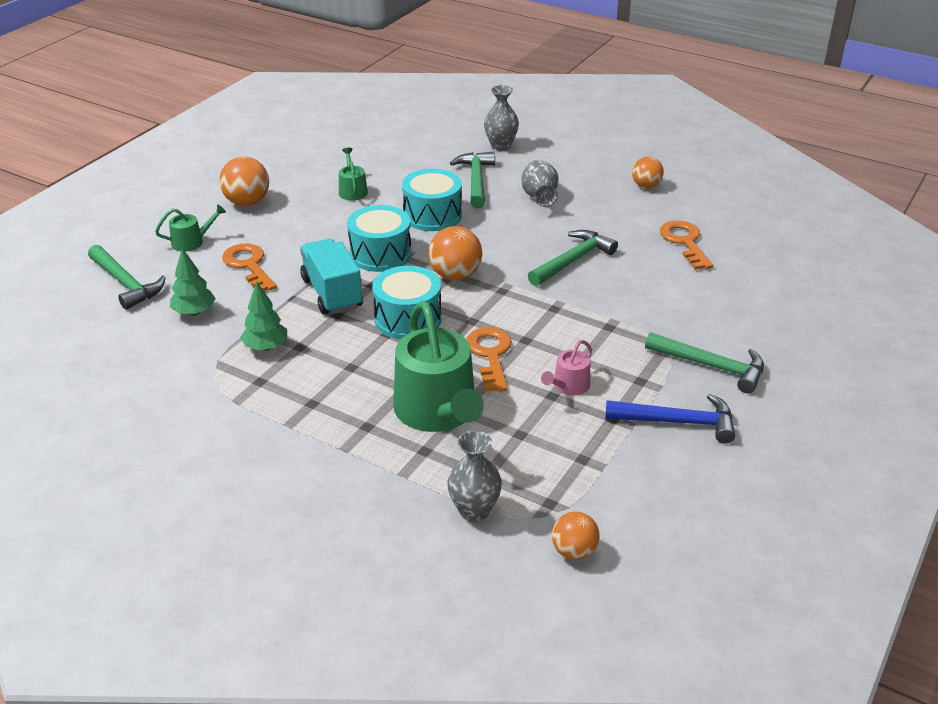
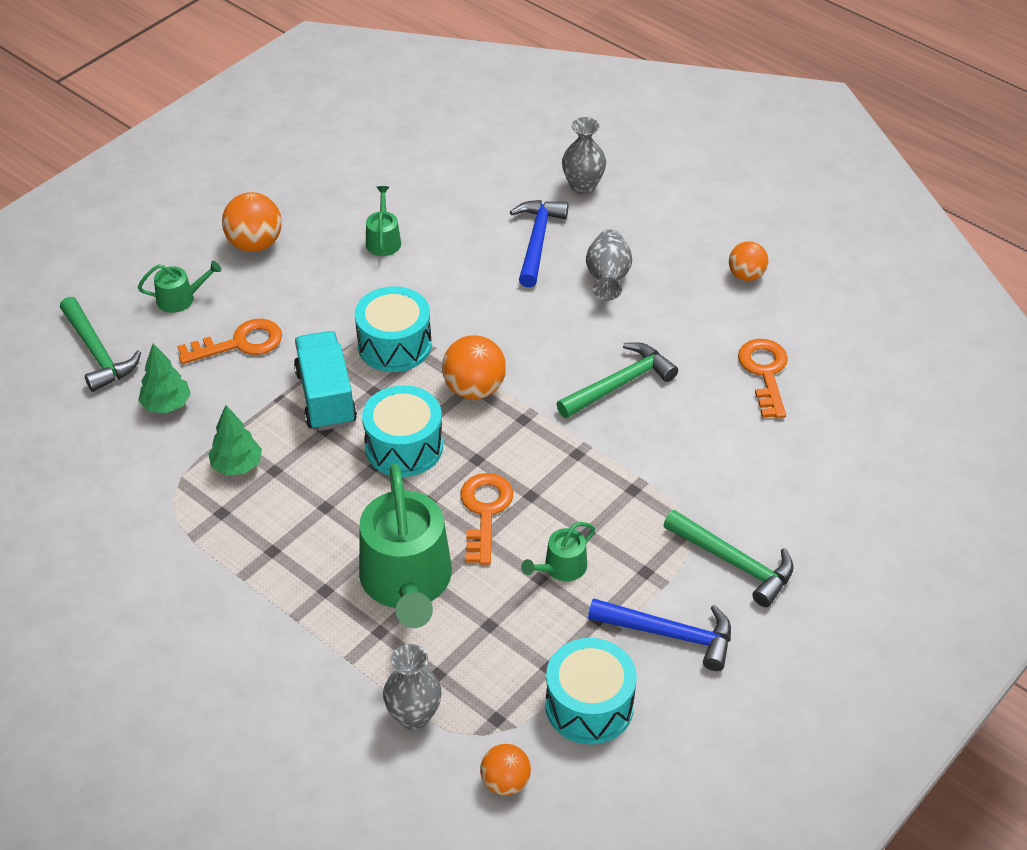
camera: 10 degrees right, 10 degrees up
(249, 265) = (239, 343): orange key -> orange key turned 90 degrees clockwise
(432, 215) = (470, 292): turquoise drum -> turquoise drum (589, 706)
(476, 180) = (537, 241): green hammer -> blue hammer
(568, 386) = (561, 567): pink watering can -> green watering can

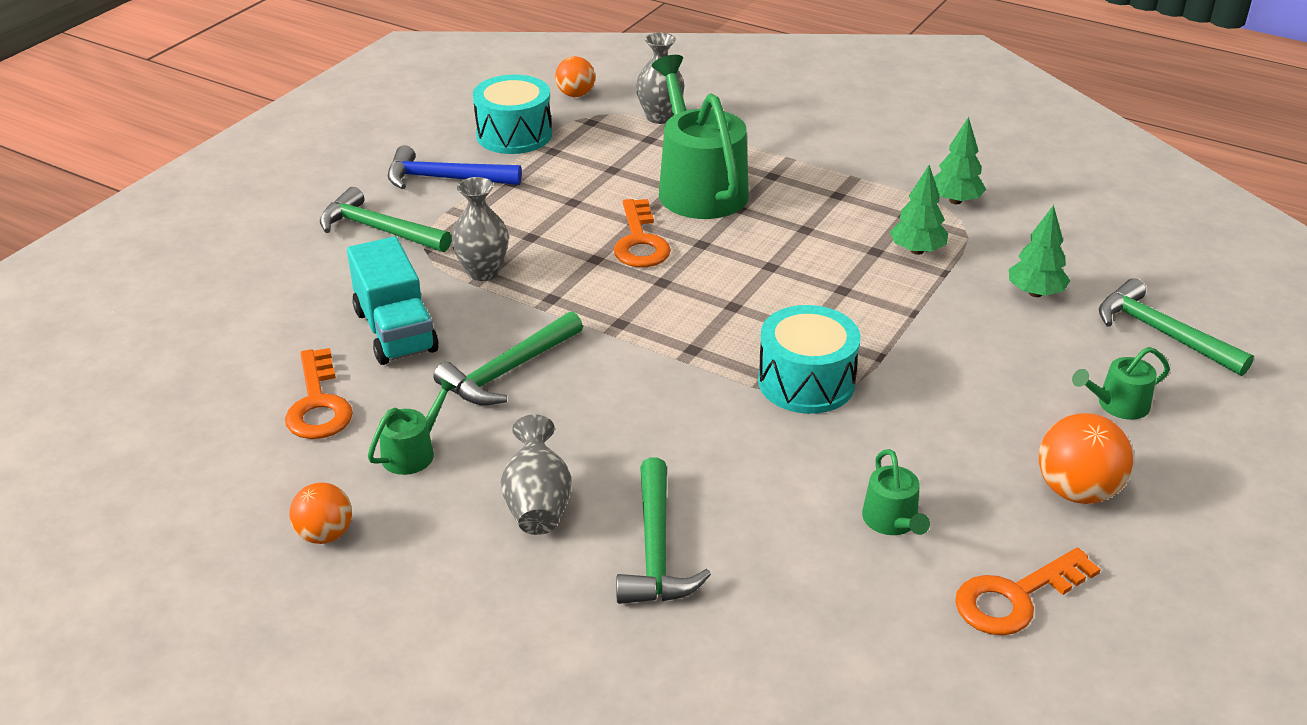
camera: 170 degrees right, 10 degrees down
(162, 526) = (955, 201): none -> green tree
(239, 343) = (1000, 362): orange key -> orange key (1015, 597)
(326, 397) = (860, 319): turquoise truck -> turquoise truck (395, 331)
(404, 447) = (747, 284): turquoise drum -> none
(474, 389) = (687, 346): orange ball -> none
(537, 241) = (656, 549): blue hammer -> green hammer
(561, 567) = (552, 210): green watering can -> green watering can (413, 452)
(583, 187) = (599, 663): grey vase -> grey vase (483, 272)

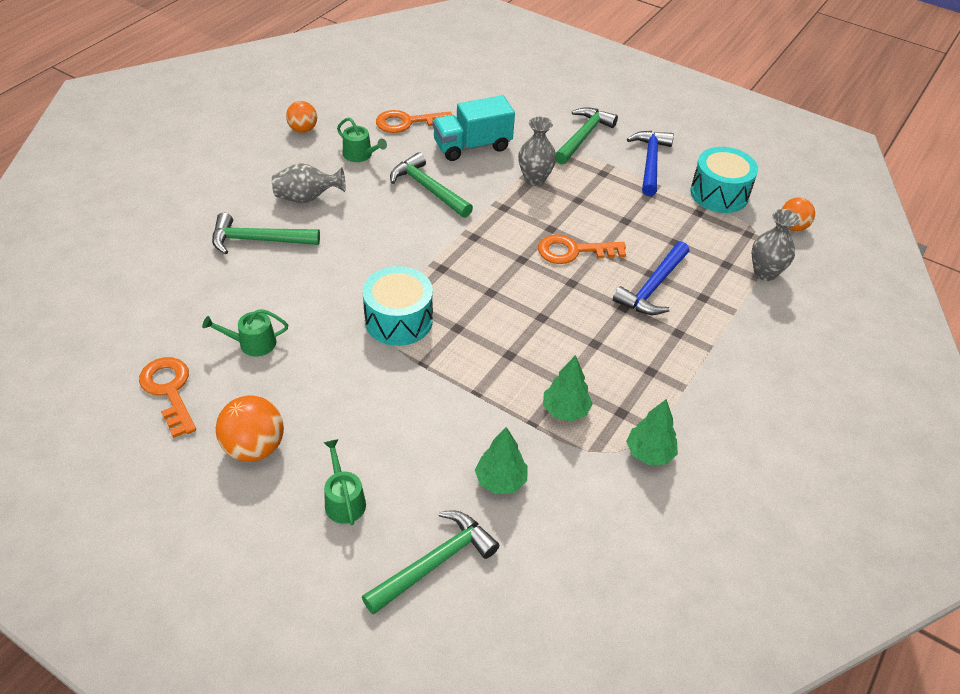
camera: 90 degrees right, 10 degrees up
(698, 187) = (653, 287): green watering can -> blue hammer

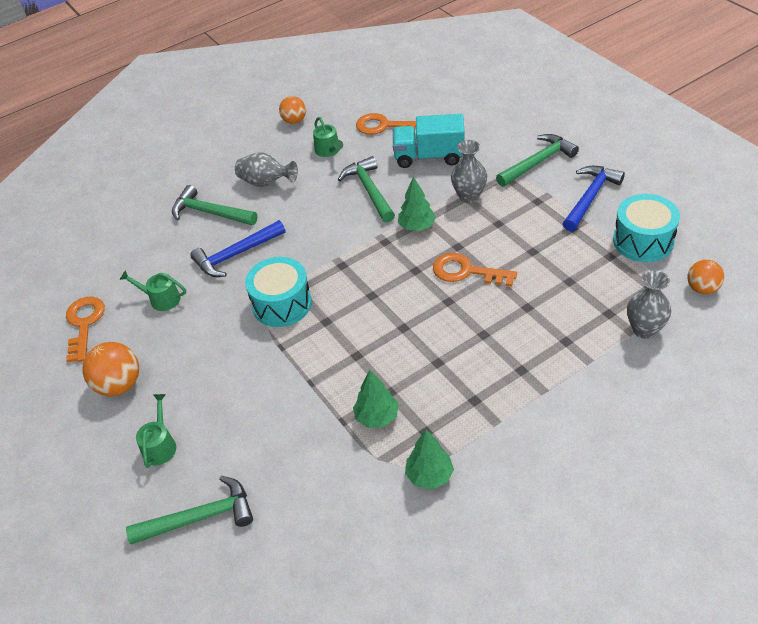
camera: 30 degrees right, 0 degrees up
(500, 481) = (288, 464): green tree -> green tree (417, 226)
(653, 287) = (522, 321): blue hammer -> blue hammer (236, 255)

